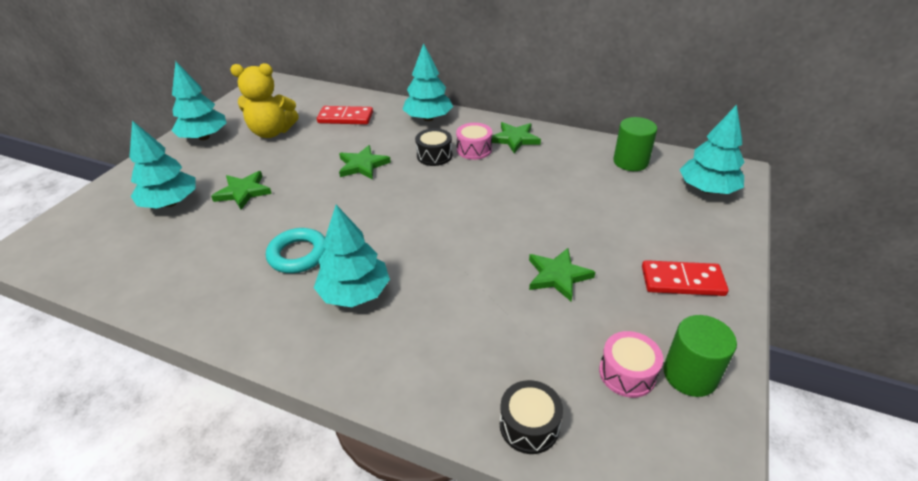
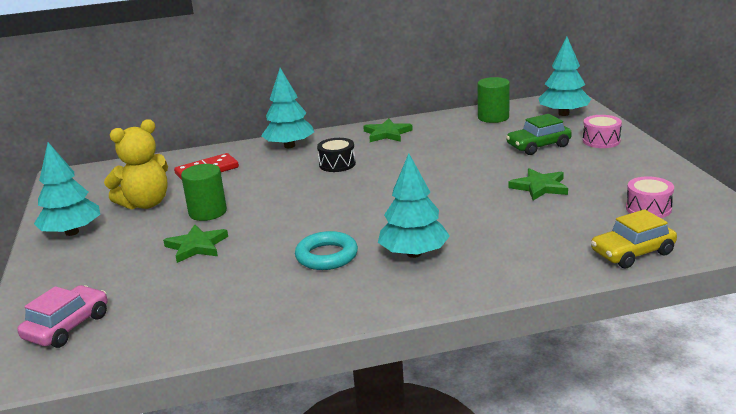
camera: 35 degrees left, 15 degrees down
(93, 224) = (67, 326): none -> pink car
(170, 203) = (130, 281): turquoise tree -> none
(362, 165) = (283, 191): green star -> none
(474, 149) = (364, 150): pink drum -> pink drum (601, 141)
(529, 425) = (632, 253): black drum -> yellow car
(626, 220) = (538, 146): none -> green car
(682, 281) = (615, 159): red domino -> none
(690, 375) = (680, 194): green cylinder -> green cylinder (208, 212)

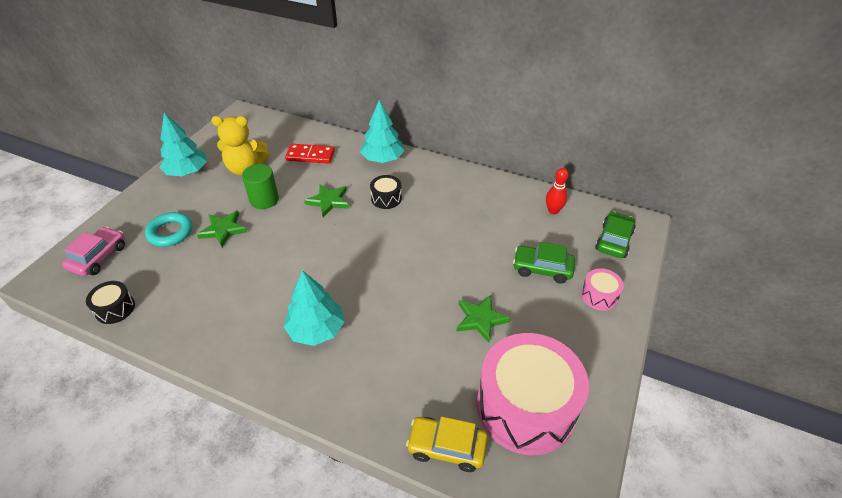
camera: 35 degrees right, 20 degrees up
(67, 326) = (98, 257): pink car -> pink car turned 45 degrees counterclockwise
(164, 344) = (115, 308): none -> black drum
(327, 256) = (270, 292): turquoise ring -> turquoise ring (170, 232)
(387, 134) = (456, 183): green star -> green star (328, 201)
(493, 117) = (553, 211): green cylinder -> red bowling pin
(563, 114) = (614, 241): turquoise tree -> green car
(648, 208) = (526, 406): pink drum -> pink drum, size x2.30

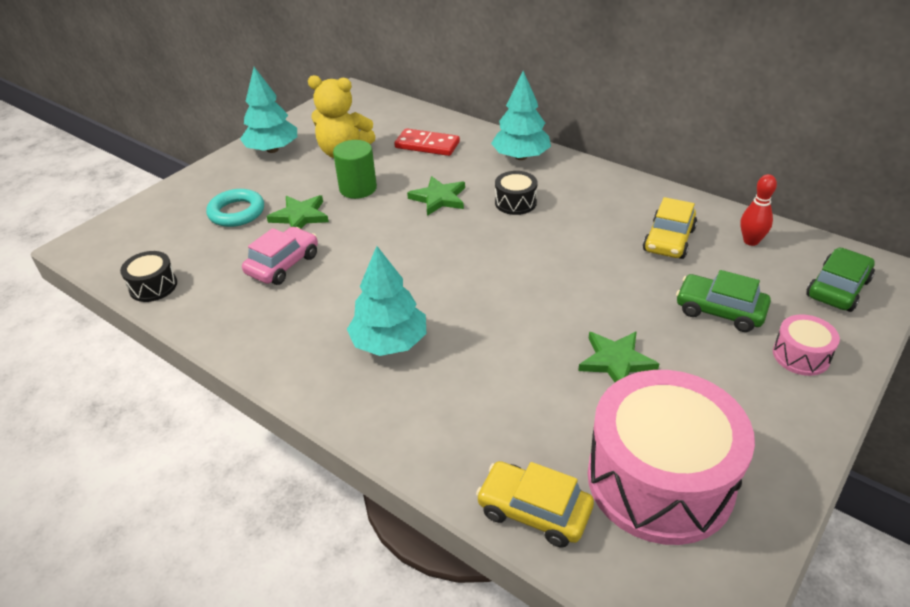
camera: 15 degrees right, 5 degrees down
(98, 257) = (148, 229): pink car -> pink car (283, 264)
(499, 217) = (669, 240): none -> yellow car

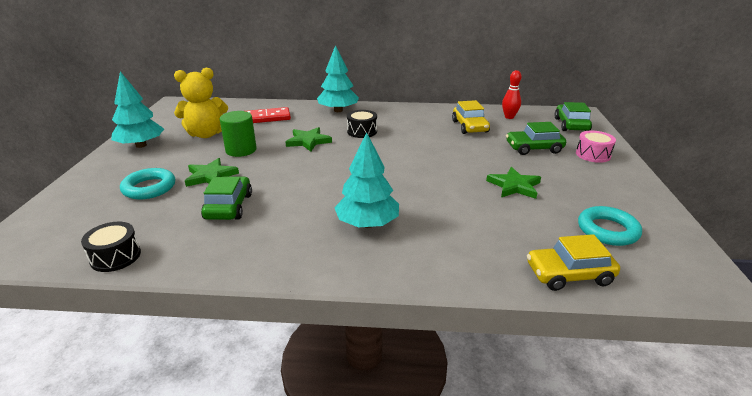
camera: 35 degrees left, 10 degrees down
(283, 264) = (229, 206): pink car -> green car
(660, 480) = (607, 230): pink drum -> turquoise ring

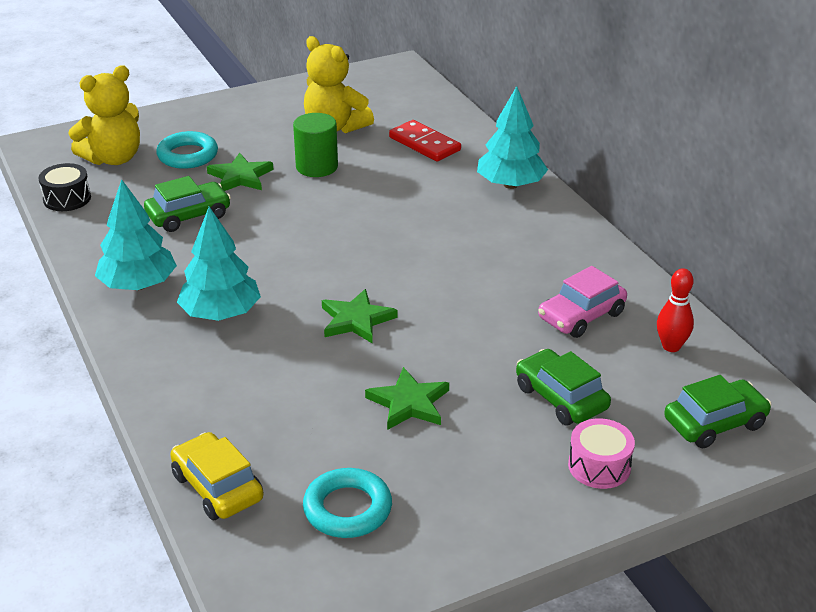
camera: 60 degrees right, 5 degrees up
(95, 219) = (113, 158): none -> yellow teddy bear
(141, 145) = (270, 105): turquoise tree -> turquoise tree (138, 285)
(308, 141) = (386, 200): green star -> green star (356, 320)
(362, 131) = (458, 228): black drum -> none
(470, 126) = (581, 316): yellow car -> pink car

